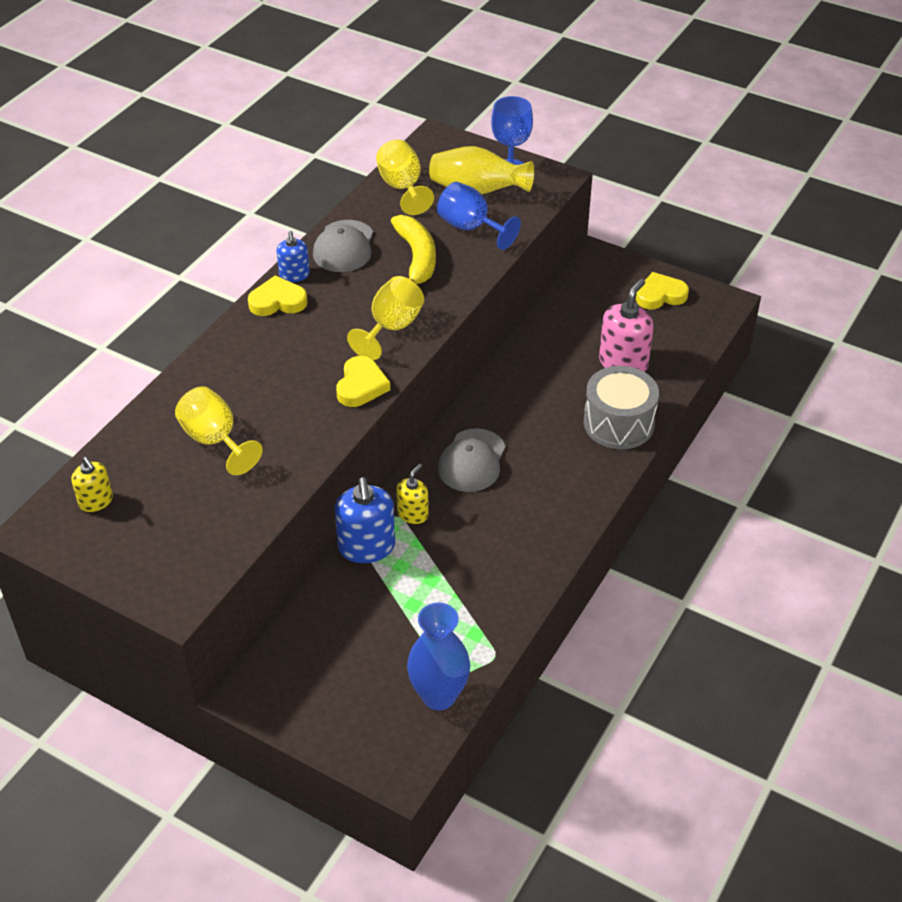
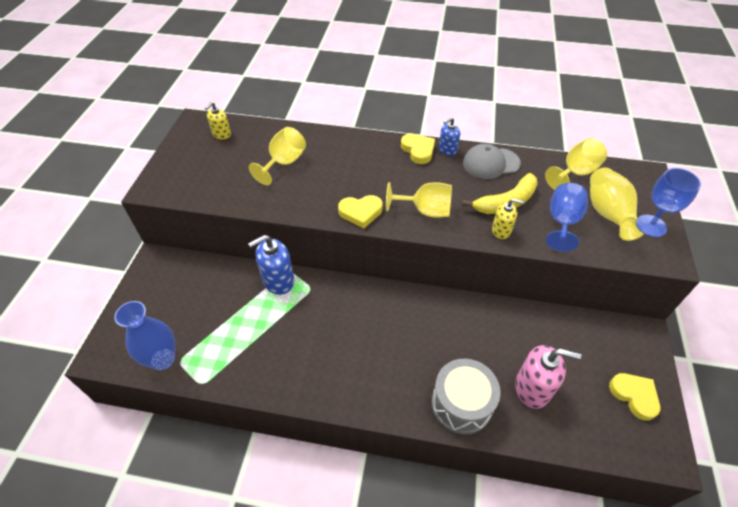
camera: 70 degrees right, 5 degrees up
(413, 514) = (314, 296): yellow soap dispenser -> yellow soap dispenser (501, 230)
(472, 461) = (376, 315): grey cap -> none

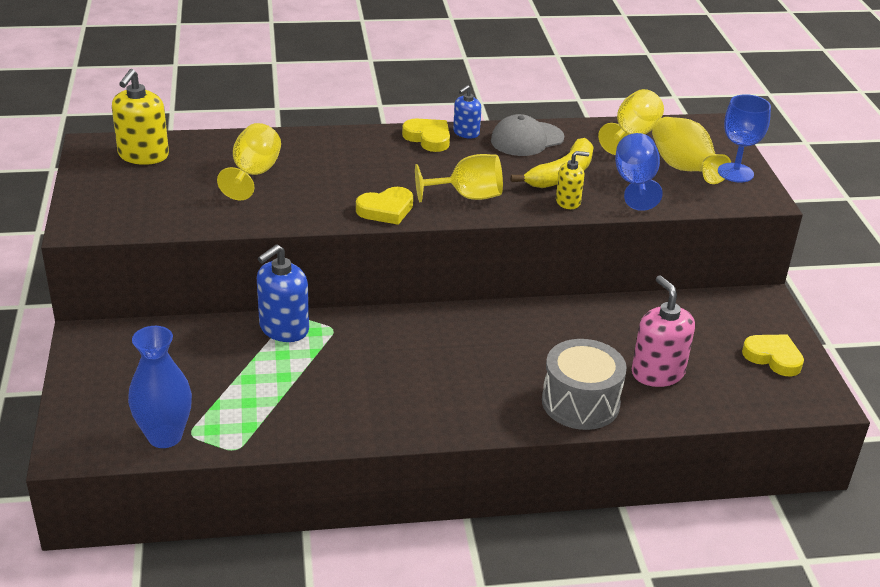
camera: 20 degrees left, 15 degrees down
(221, 134) = (143, 155): yellow soap dispenser -> yellow soap dispenser, size x1.71
(532, 388) = (657, 373): pink soap dispenser -> pink soap dispenser turned 105 degrees counterclockwise

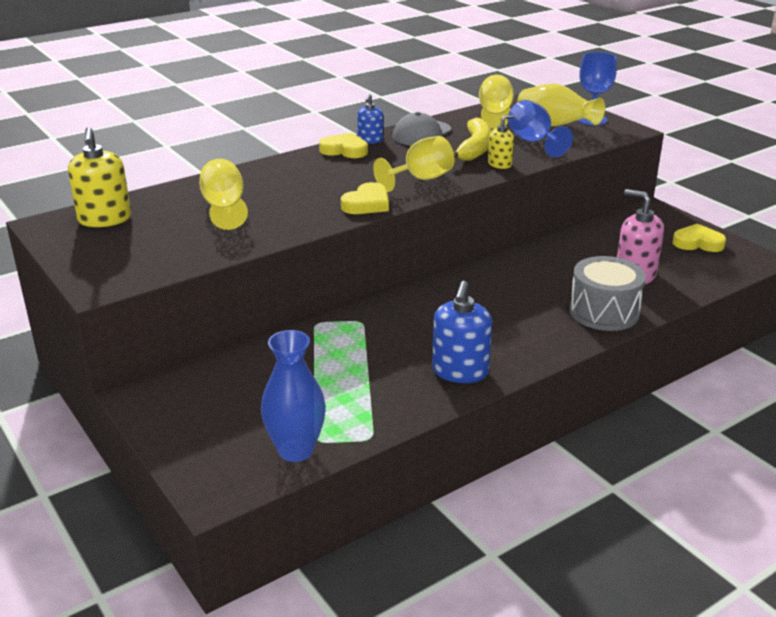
camera: 25 degrees left, 5 degrees down
(284, 328) = (318, 334): blue soap dispenser -> blue soap dispenser (460, 371)

